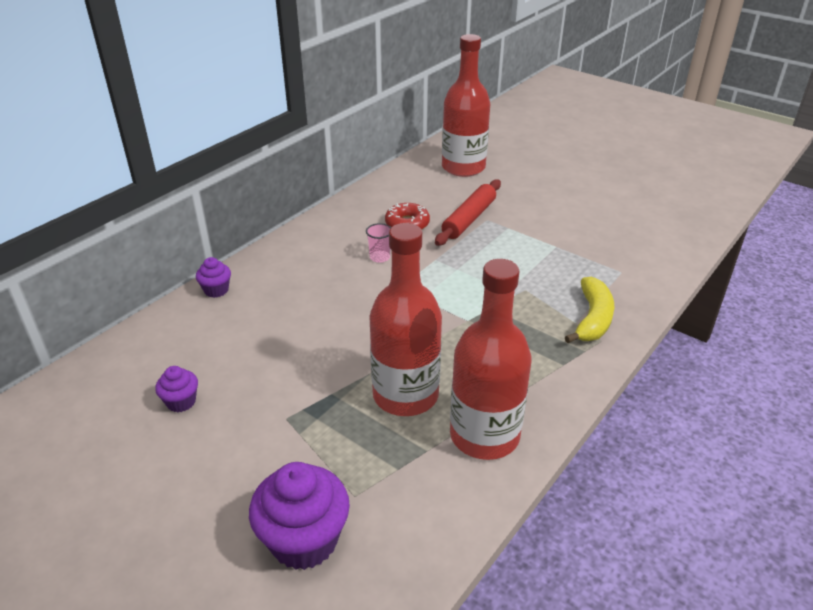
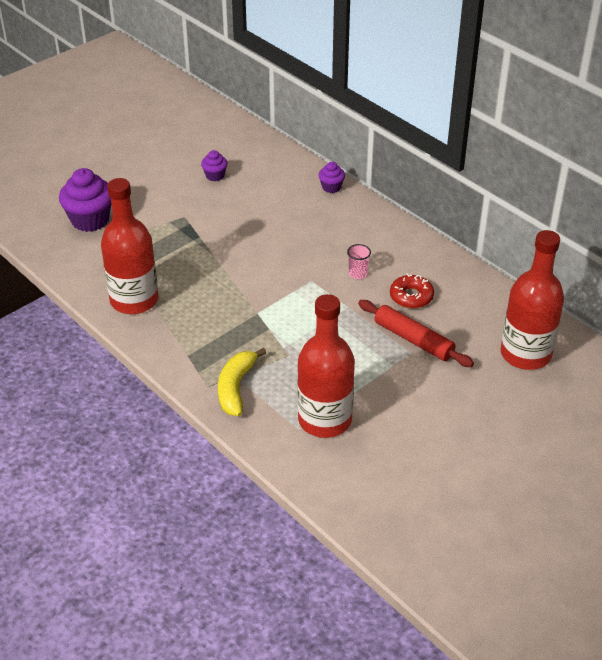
camera: 100 degrees right, 5 degrees up
(405, 395) = (185, 269): red bottle -> red bottle (325, 420)
(592, 319) = (236, 388): yellow banana -> yellow banana turned 75 degrees clockwise

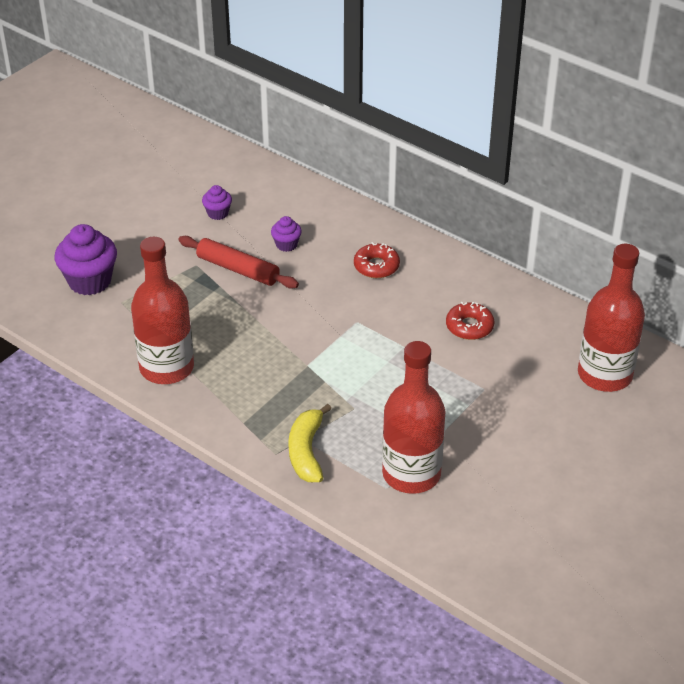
camera: 10 degrees left, 0 degrees up
(331, 187) = (351, 212): purple cupcake -> purple cupcake (286, 245)
(341, 235) = (376, 266): none -> red donut
(358, 274) = (405, 308): pink cup -> none
(413, 340) = (483, 374): red rolling pin -> red rolling pin (237, 269)

